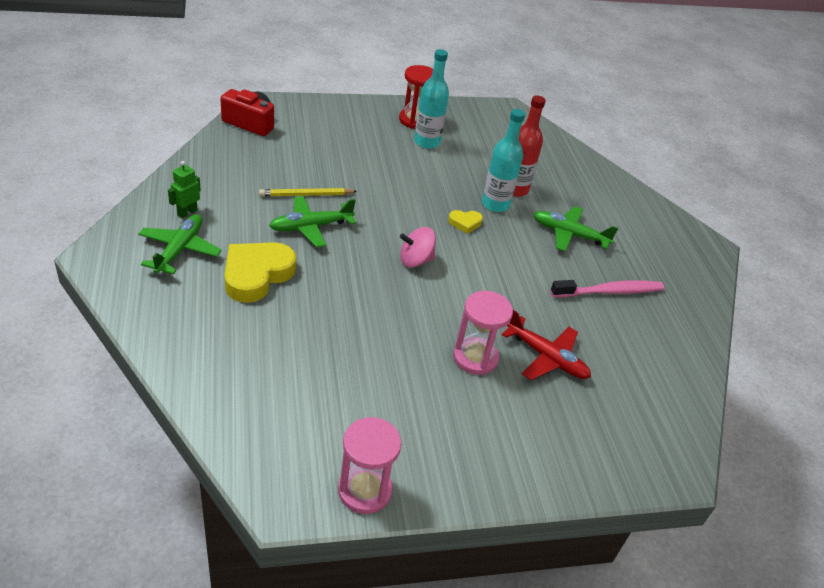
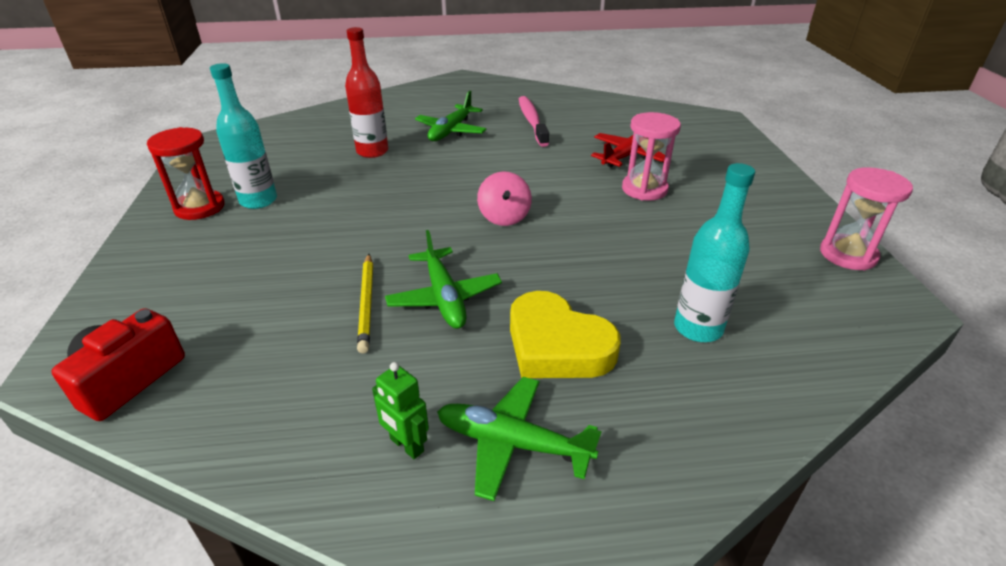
camera: 80 degrees left, 5 degrees down
(465, 223) = (433, 183): yellow heart -> none
(495, 204) = (399, 164): turquoise bottle -> turquoise bottle (698, 328)

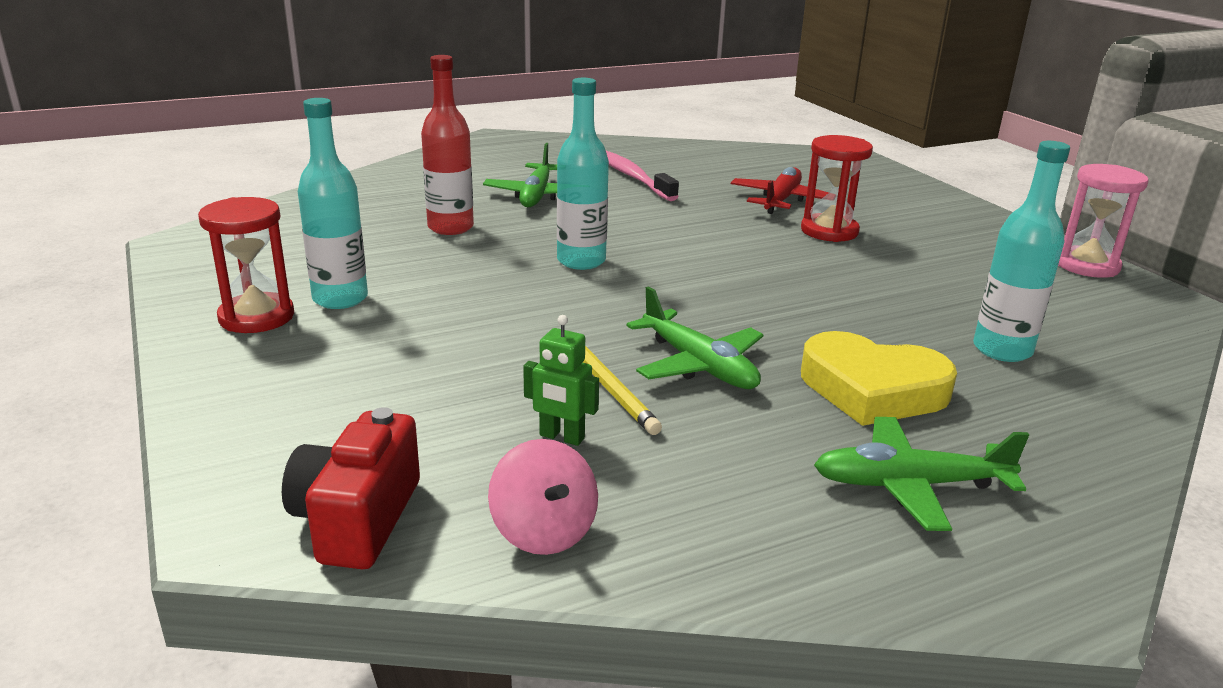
camera: 20 degrees left, 10 degrees down
(406, 445) = (795, 511): green robot -> green robot (561, 437)
(436, 192) = (581, 261): none -> turquoise bottle
(504, 217) = (693, 276): pink spinning top -> pink spinning top (544, 531)
(644, 189) = (829, 231): pink hourglass -> red hourglass

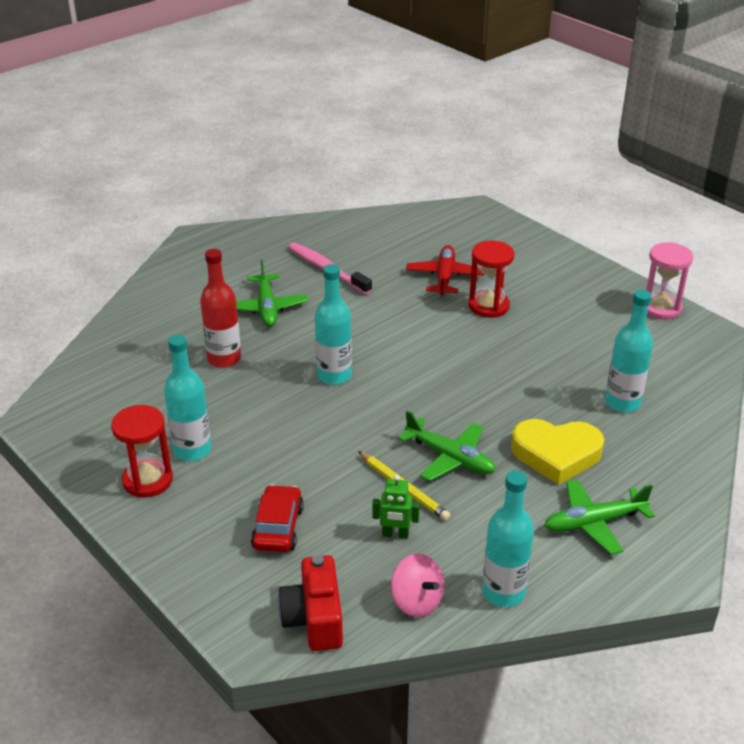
camera: 15 degrees left, 10 degrees up
(389, 396) = (278, 527): none -> red car
(704, 551) = (503, 592): none -> turquoise bottle

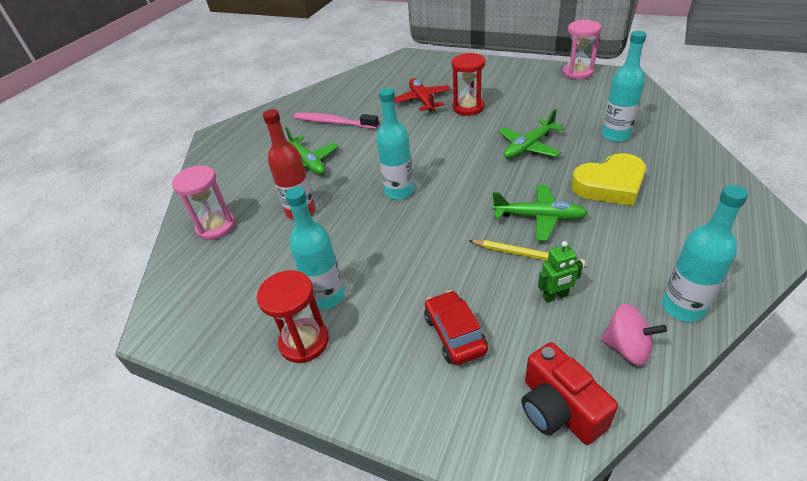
camera: 20 degrees left, 5 degrees up
(137, 343) = (216, 227): none -> pink hourglass
(594, 522) = (686, 222): green plane -> green plane (529, 147)

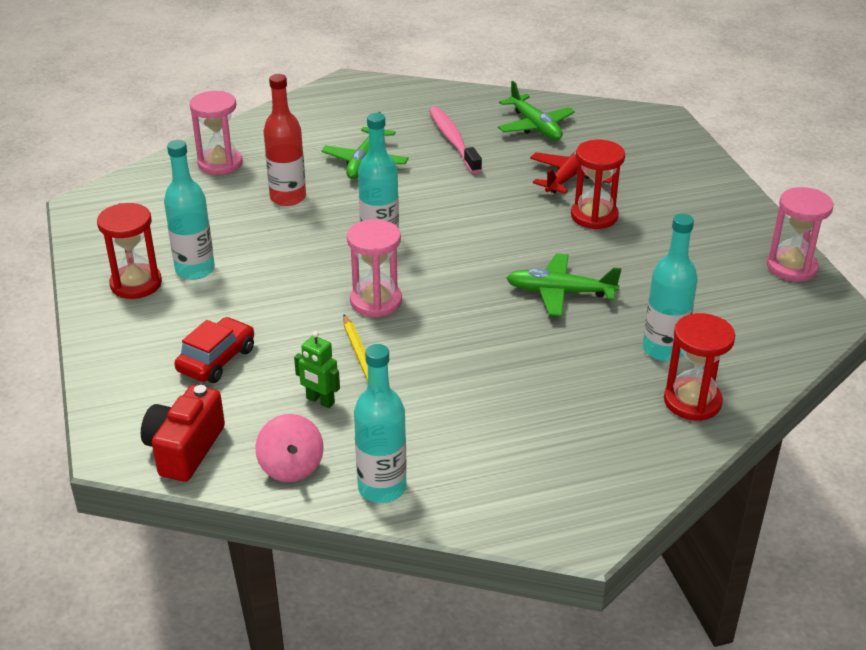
camera: 45 degrees right, 5 degrees down
(464, 221) = (376, 301): none -> pink hourglass
(539, 217) = (432, 348): green plane -> green plane (535, 126)
(610, 185) = (546, 378): yellow heart -> none
(672, 145) = (692, 401): none -> red hourglass

